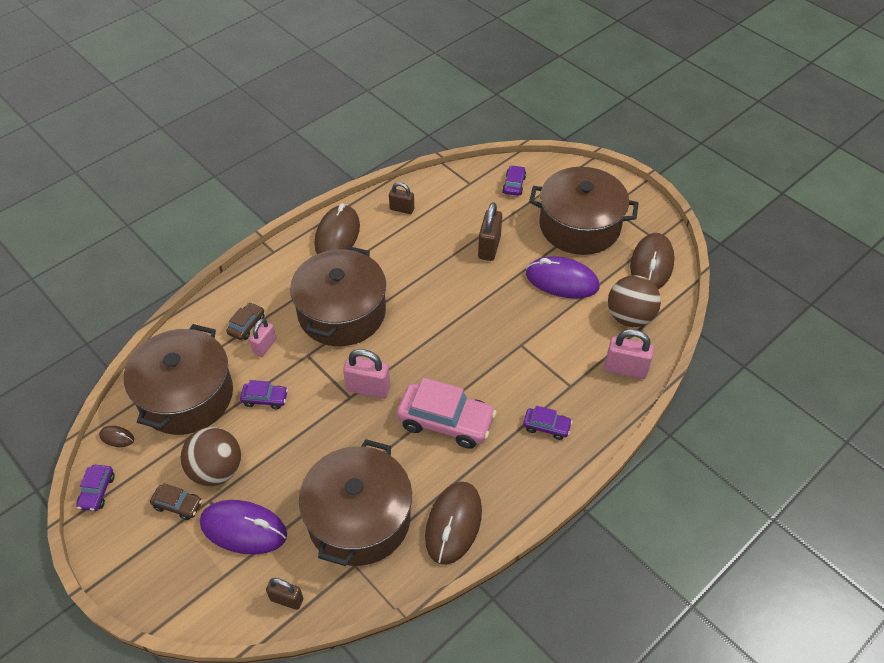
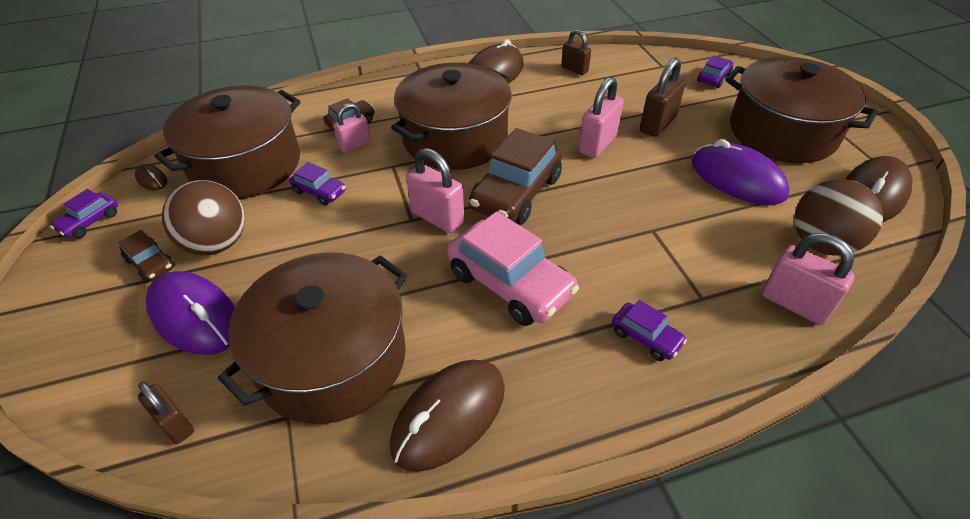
camera: 25 degrees right, 5 degrees down
(414, 347) = (516, 193): none -> brown car
(453, 282) = (597, 144): none -> pink padlock

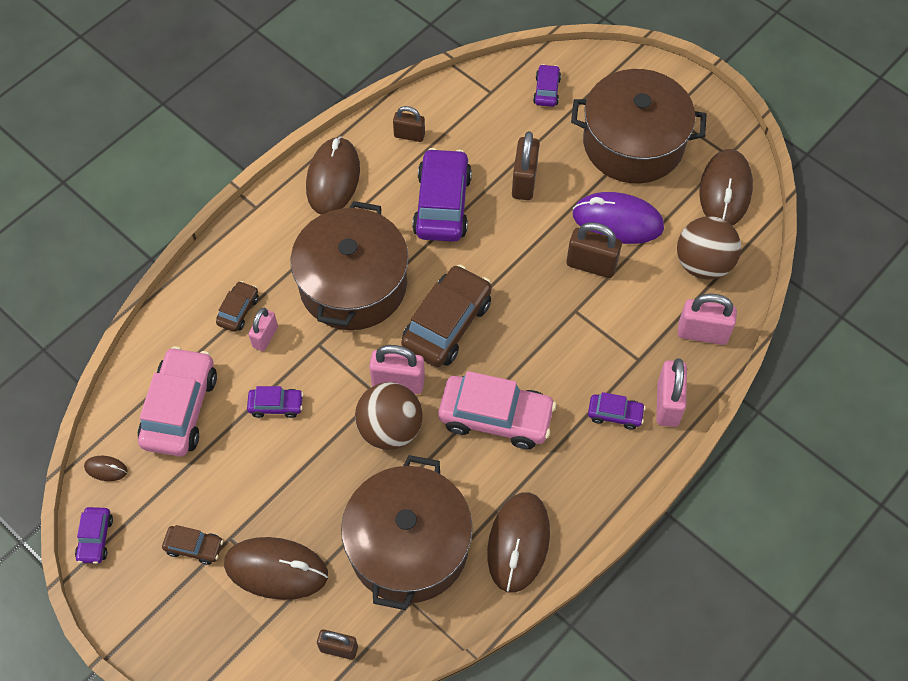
camera: 30 degrees left, 15 degrees up
(195, 316) = (276, 569): purple mouse -> brown mouse
(217, 243) = (232, 500): brown ball -> brown ball (390, 429)
(245, 164) = (180, 409): brown pot -> pink car
(516, 193) = (447, 324): brown car -> brown car turned 150 degrees counterclockwise
(572, 115) = (442, 204): none -> purple car
(597, 144) = (484, 232): pink padlock -> pink padlock (667, 404)
(690, 201) = (591, 265): none -> brown padlock

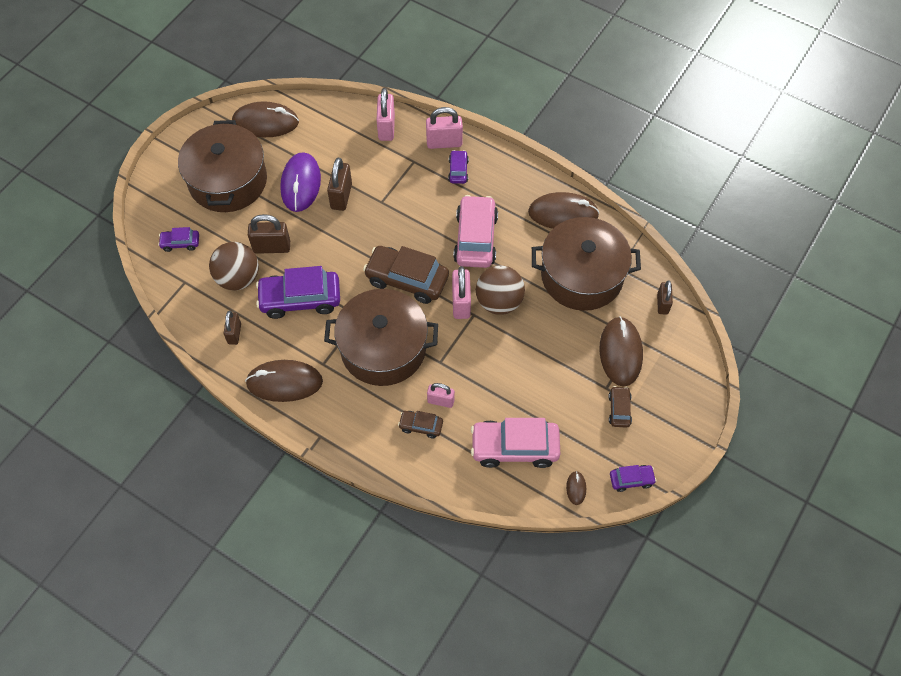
camera: 100 degrees left, 0 degrees up
(276, 405) = (497, 380): purple car -> none
(703, 264) = (330, 131): brown ball -> brown ball (238, 278)

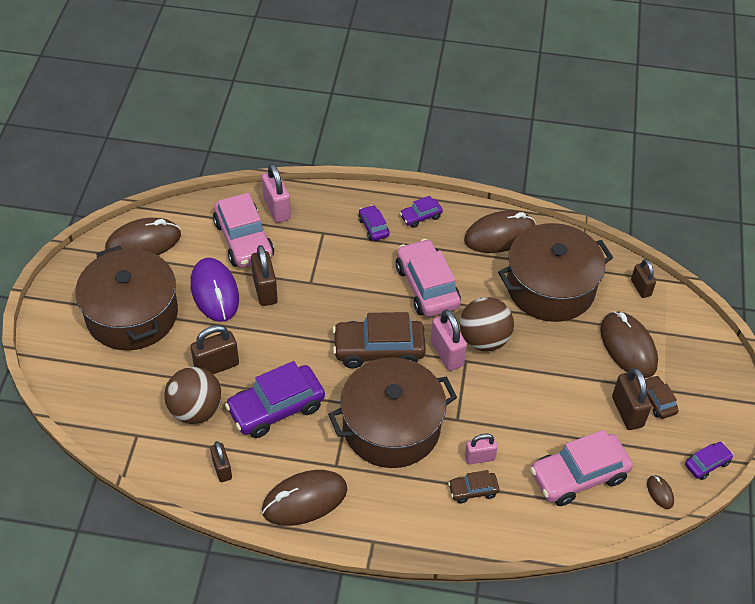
camera: 25 degrees left, 10 degrees down
(180, 243) = (111, 396): purple car -> purple car (420, 217)
(346, 146) = (244, 240): none -> pink car
(444, 142) = (344, 205): pink padlock -> none
(587, 409) = (627, 412): none -> brown padlock

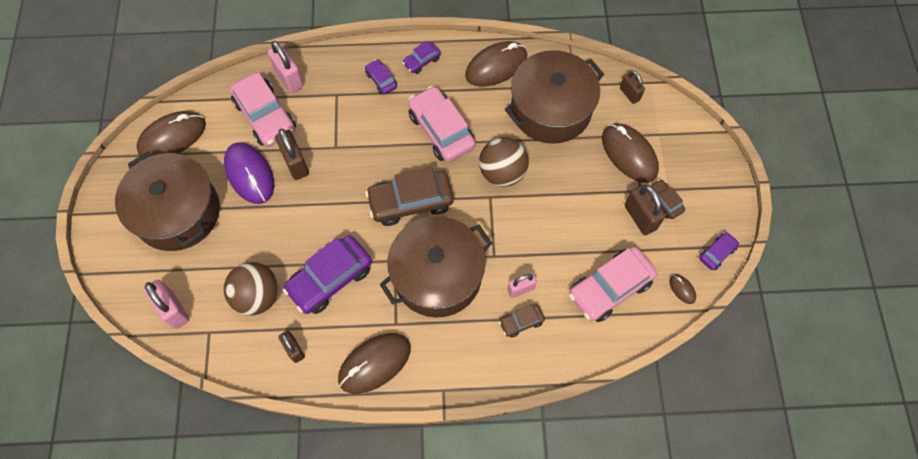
camera: 10 degrees left, 15 degrees up
(216, 366) = (267, 248): brown padlock -> none
(446, 354) = (472, 193): pink padlock -> pink padlock (173, 310)

